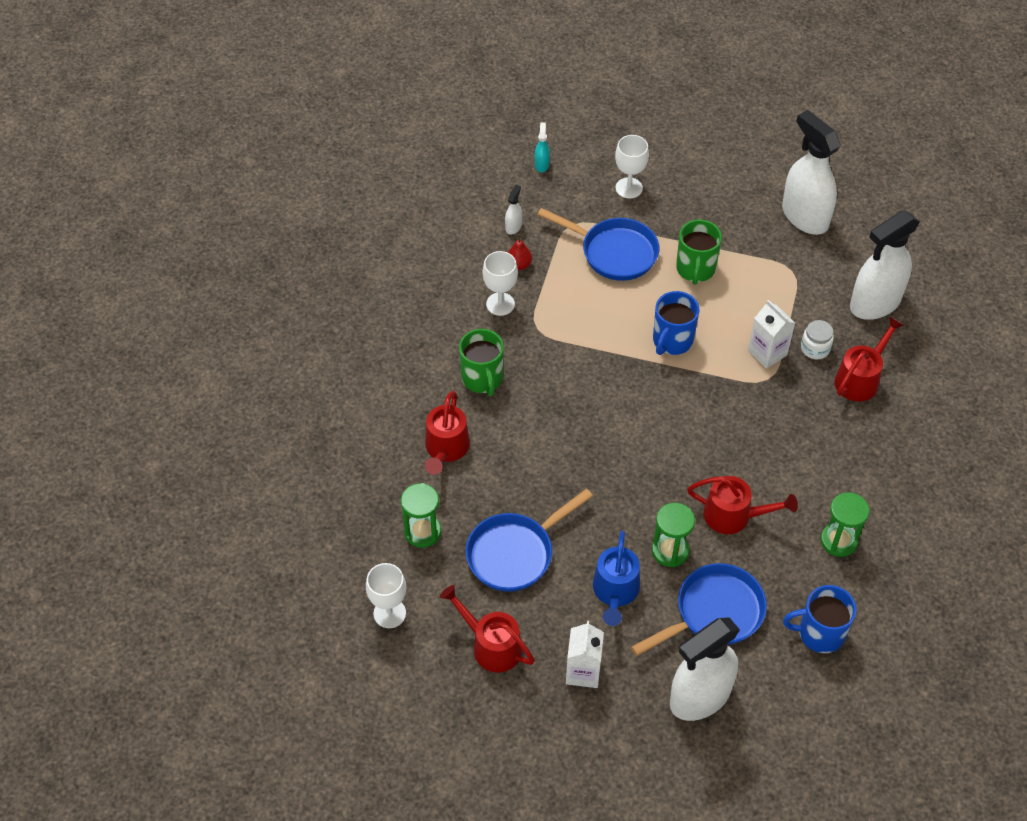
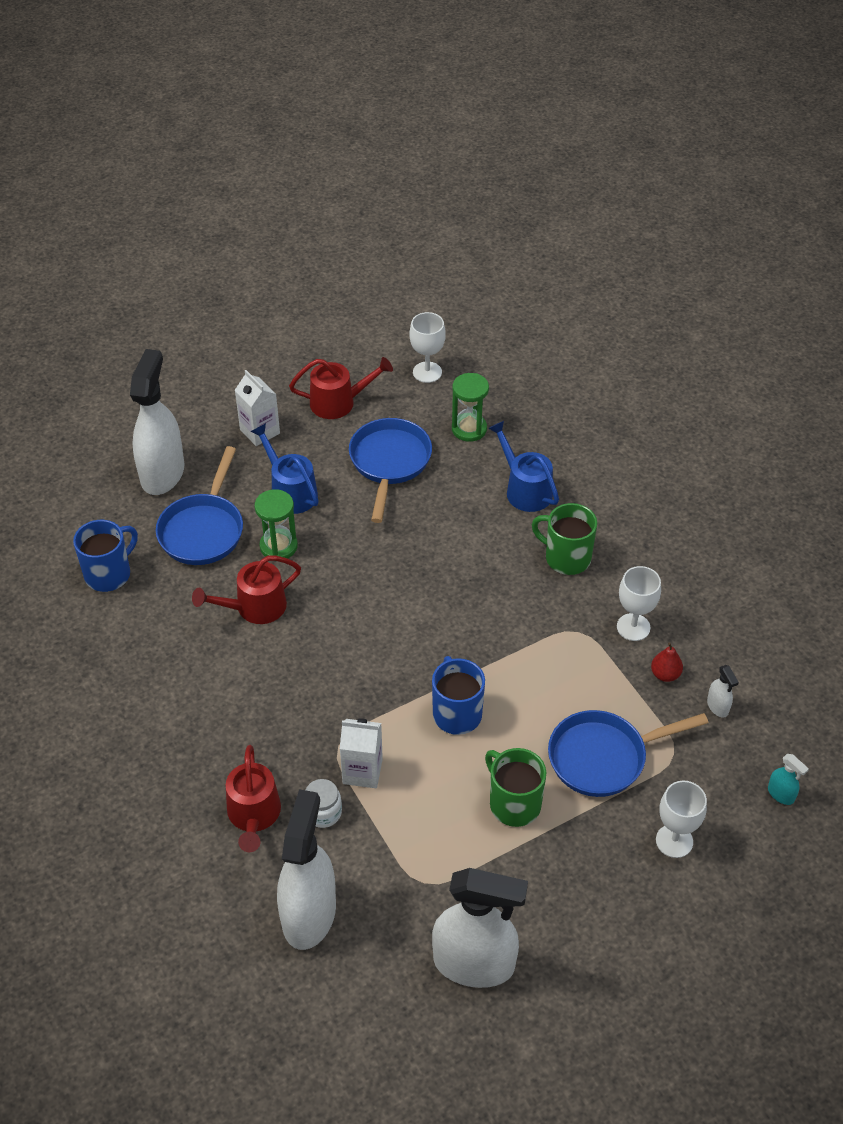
camera: 135 degrees right, 5 degrees down
(445, 449) = (524, 489): red watering can -> blue watering can
(839, 541) = (150, 652): green hourglass -> none

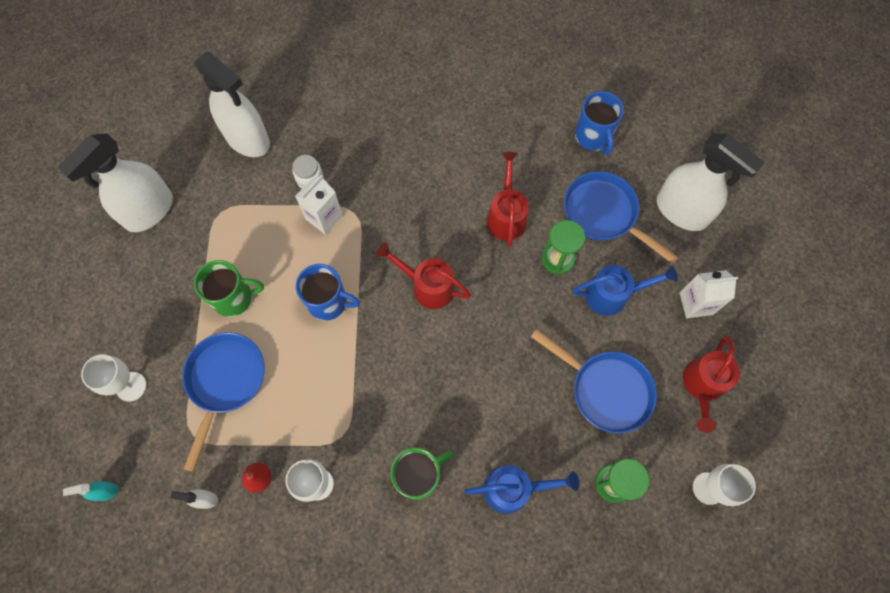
camera: 120 degrees right, 20 degrees up
(254, 816) = (335, 140): red watering can -> red watering can (427, 286)

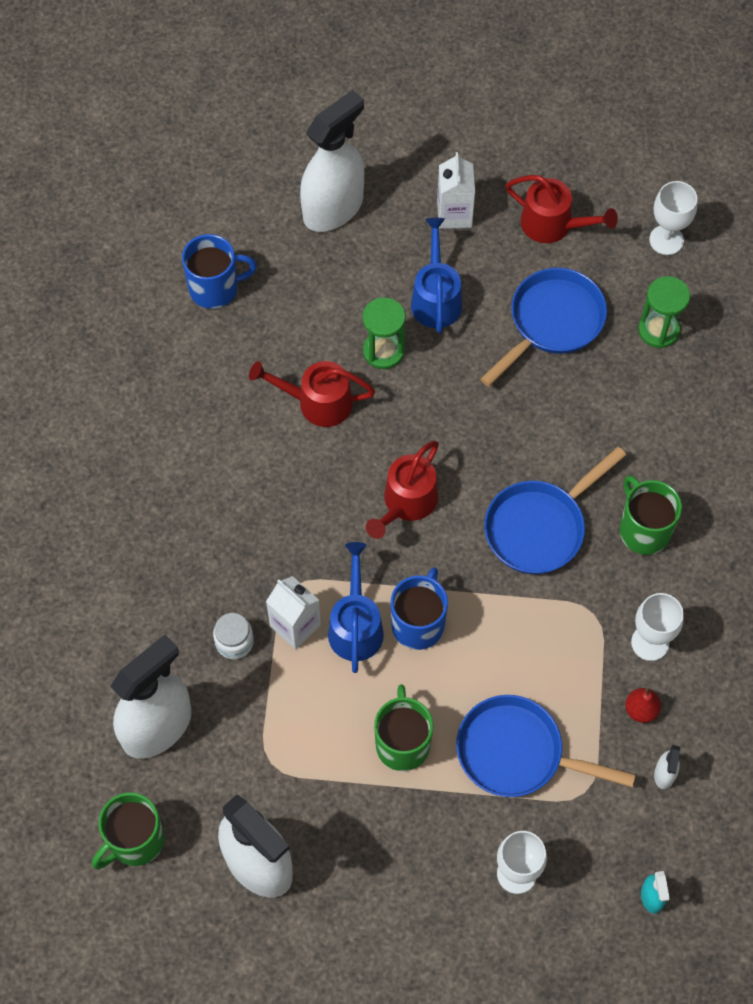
camera: 85 degrees left, 5 degrees down
(169, 135) = (135, 840): none -> green mug
(514, 489) = (661, 430): blue watering can -> blue watering can (355, 625)
(604, 214) = (328, 292): blue pan -> blue pan (539, 527)

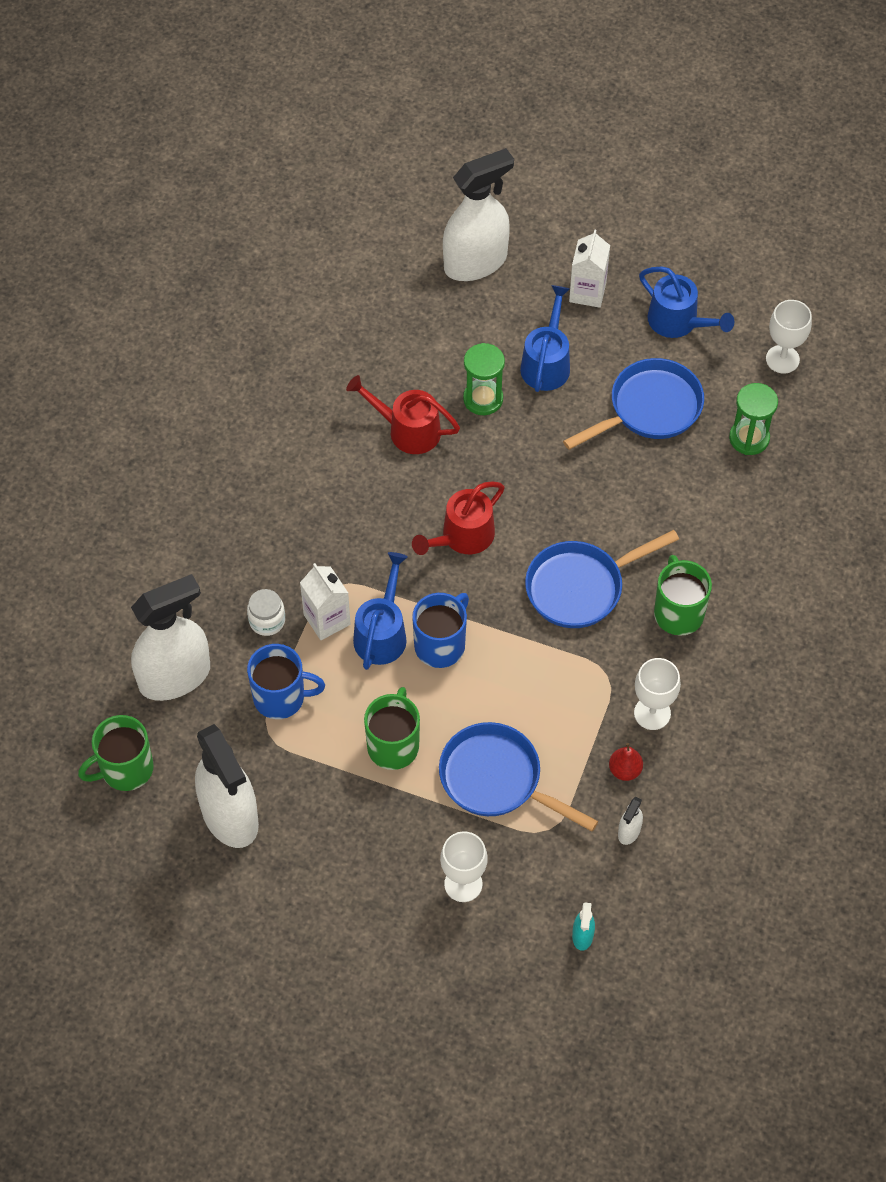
camera: 15 degrees right, 5 degrees down
(215, 288) = (344, 309): blue mug -> blue mug (280, 697)
(553, 225) = (678, 322): red watering can -> blue watering can

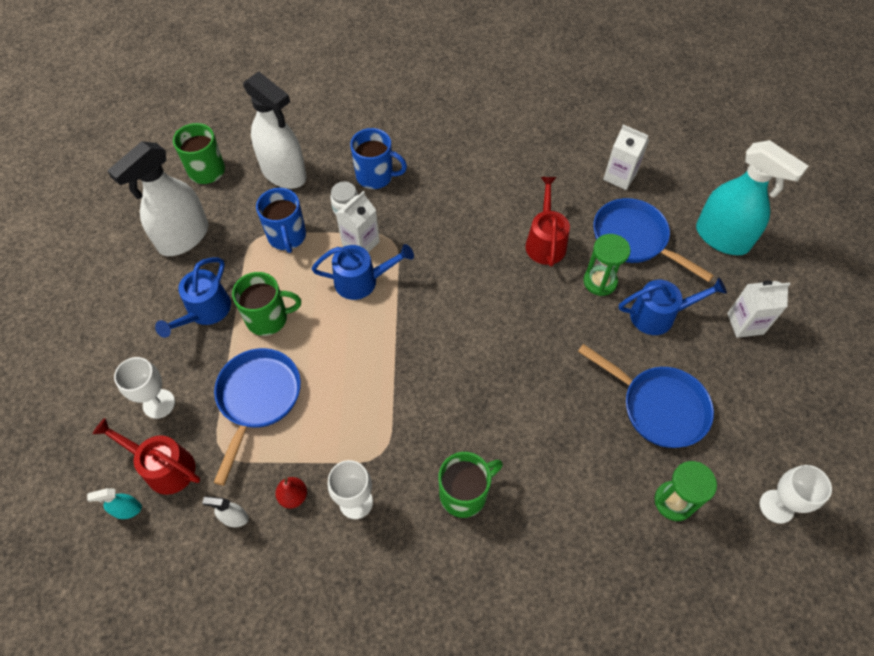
camera: 70 degrees right, 0 degrees up
(348, 320) = (620, 176): none -> white carton
(441, 645) = (366, 322): blue mug -> blue mug (376, 176)
(462, 537) = (467, 307): red watering can -> red watering can (163, 467)
(476, 262) = (722, 238): white spray bottle -> turquoise spray bottle
(580, 587) = (457, 406): blue pan -> blue pan (634, 239)
(678, 322) = (760, 403): blue watering can -> blue watering can (205, 312)

